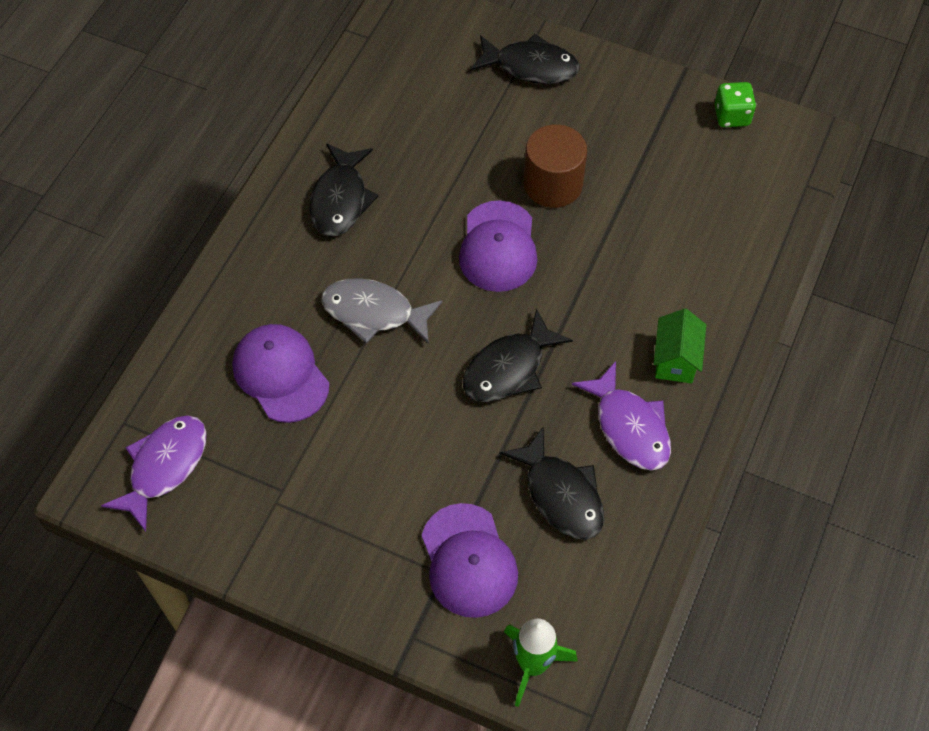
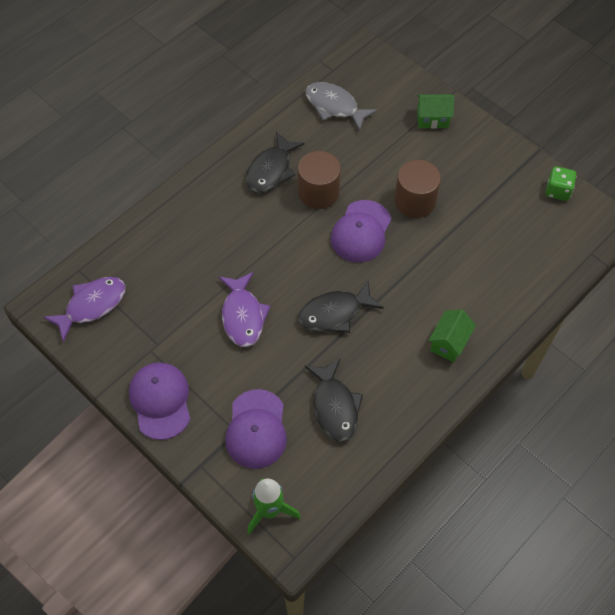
camera: 20 degrees right, 0 degrees up
(280, 374) = (187, 270): purple cap -> purple cap (160, 401)
(374, 312) = (262, 249): grey fish -> grey fish (334, 106)
(418, 211) = (318, 192): none -> brown cylinder
(531, 66) = (432, 119): black fish -> green house
(629, 427) = (399, 377): purple fish -> purple fish (243, 316)

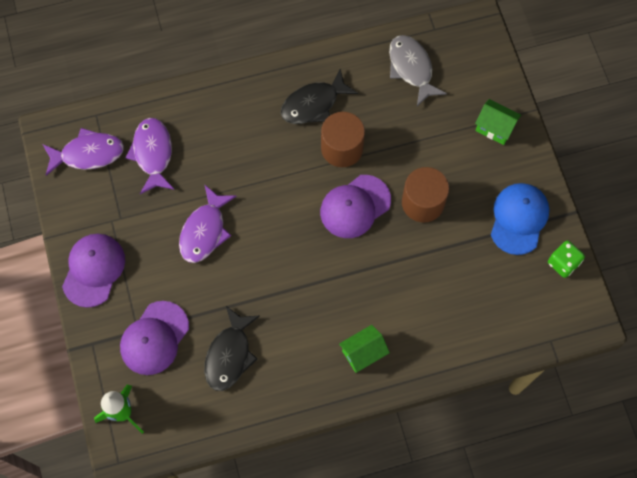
camera: 30 degrees right, 10 degrees up
(153, 276) = (153, 154): none -> purple fish
(335, 313) = (283, 271): black fish -> none
(500, 175) = (519, 219): none -> blue cap

